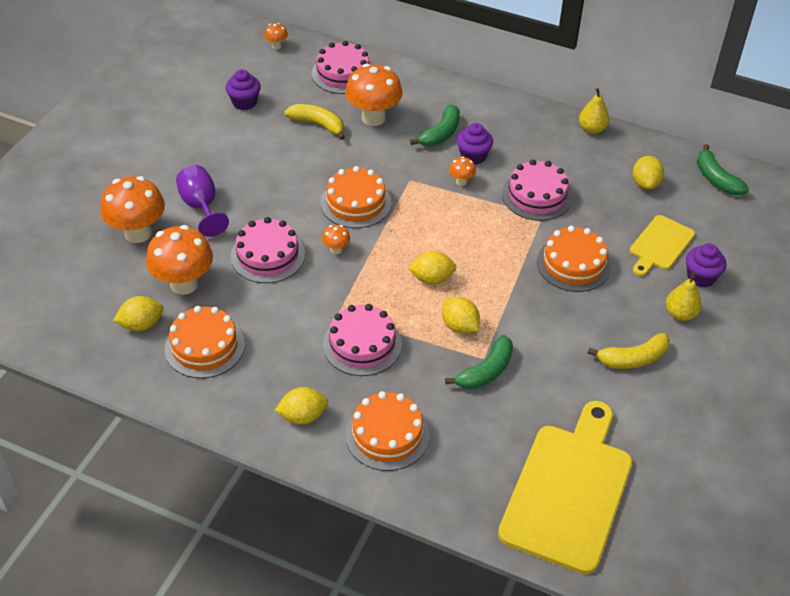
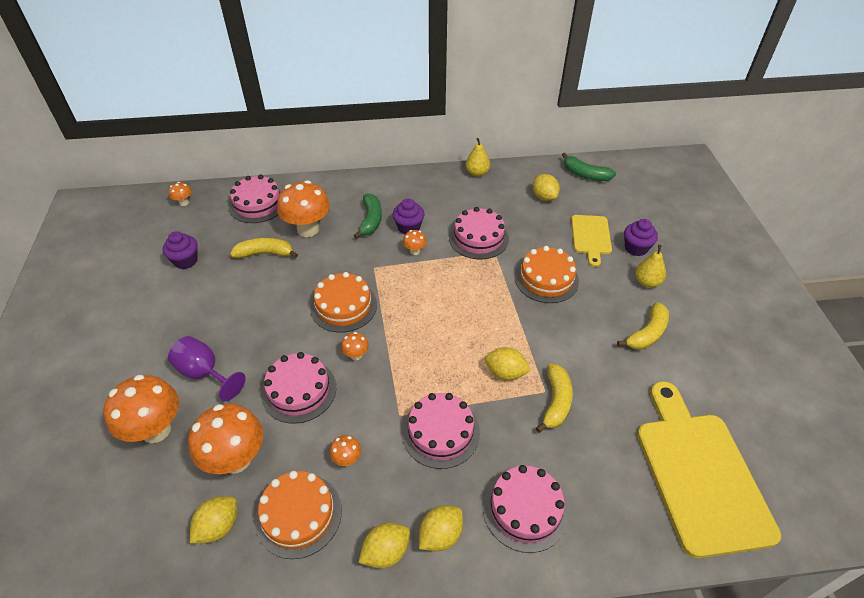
camera: 30 degrees left, 0 degrees up
(269, 326) = (347, 459): none -> orange mushroom
(387, 434) = (525, 509): orange cake -> pink cake
(432, 279) = (453, 342): yellow lemon -> yellow lemon (386, 552)
(486, 371) = (556, 402): green banana -> yellow banana

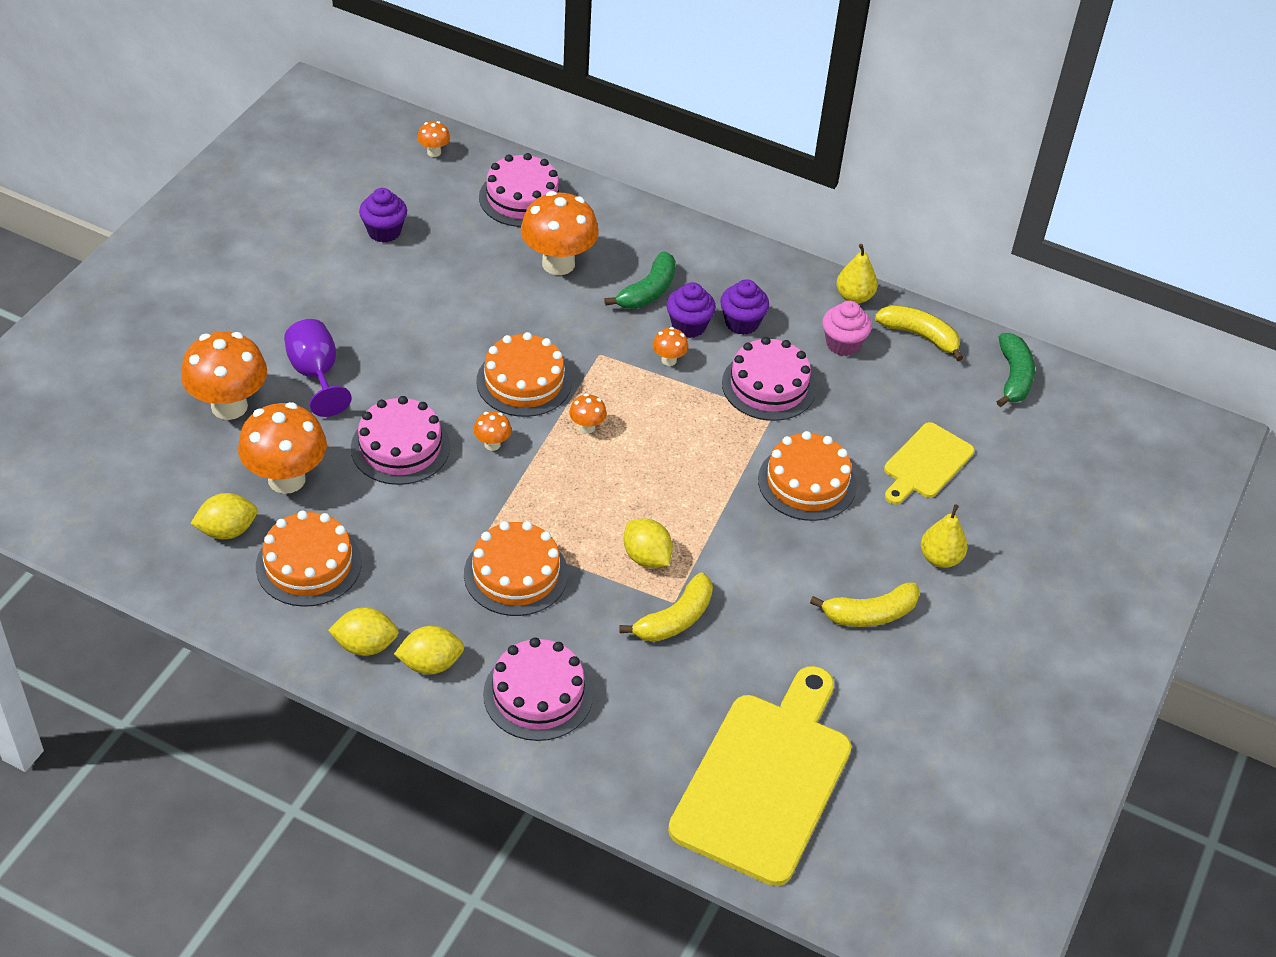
camera: 30 degrees right, 0 degrees up
(265, 253) = (482, 269): yellow banana -> yellow banana (919, 336)
(347, 459) = (395, 543): orange mushroom -> orange mushroom (587, 427)
(440, 432) = (516, 574): pink cake -> orange cake
(494, 198) = (843, 344): none -> pink cupcake
(544, 197) = (917, 377): yellow lemon -> none
(585, 175) = (1014, 377): green banana -> green banana turned 150 degrees counterclockwise
(636, 248) = (974, 510): purple cupcake -> purple cupcake (742, 323)

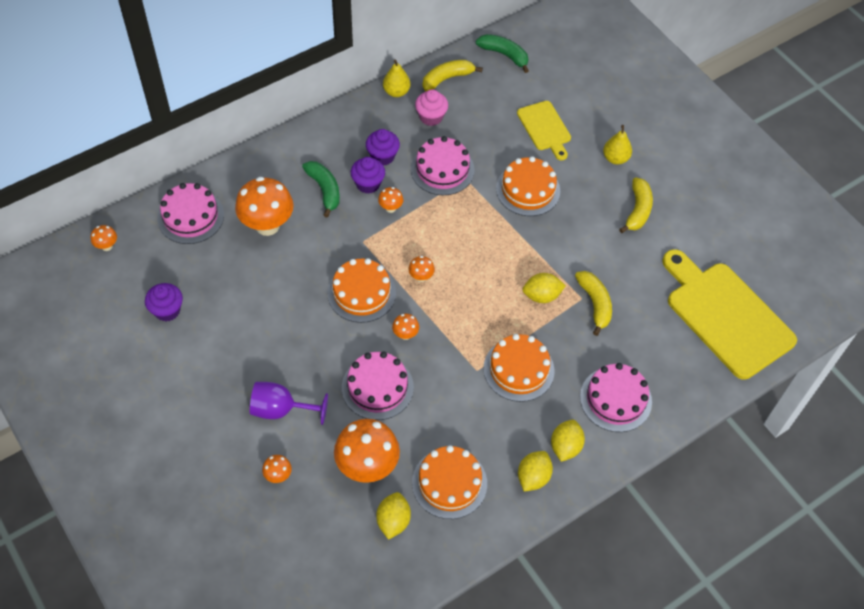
camera: 60 degrees left, 10 degrees up
(229, 406) = (278, 475): orange mushroom -> orange mushroom, size x0.45

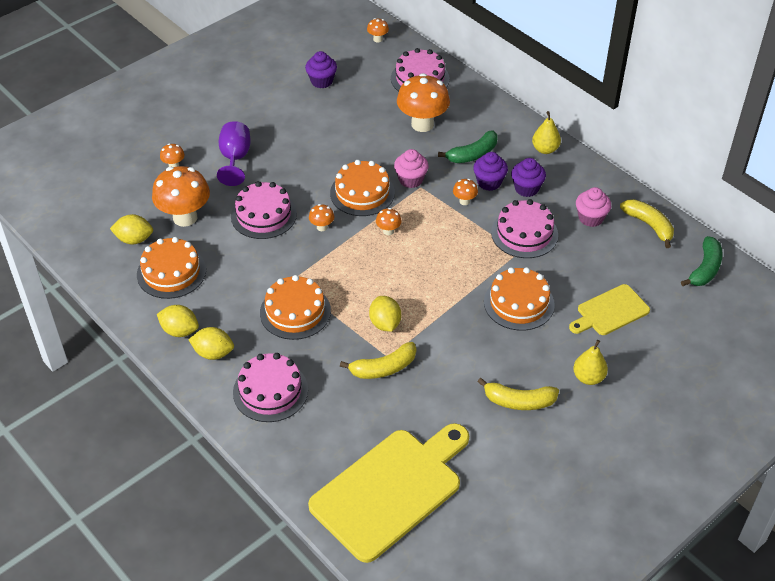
camera: 85 degrees right, 10 degrees down
(350, 248) = (411, 180): none -> pink cupcake
(396, 92) = (614, 189): yellow pear -> yellow pear (545, 149)

